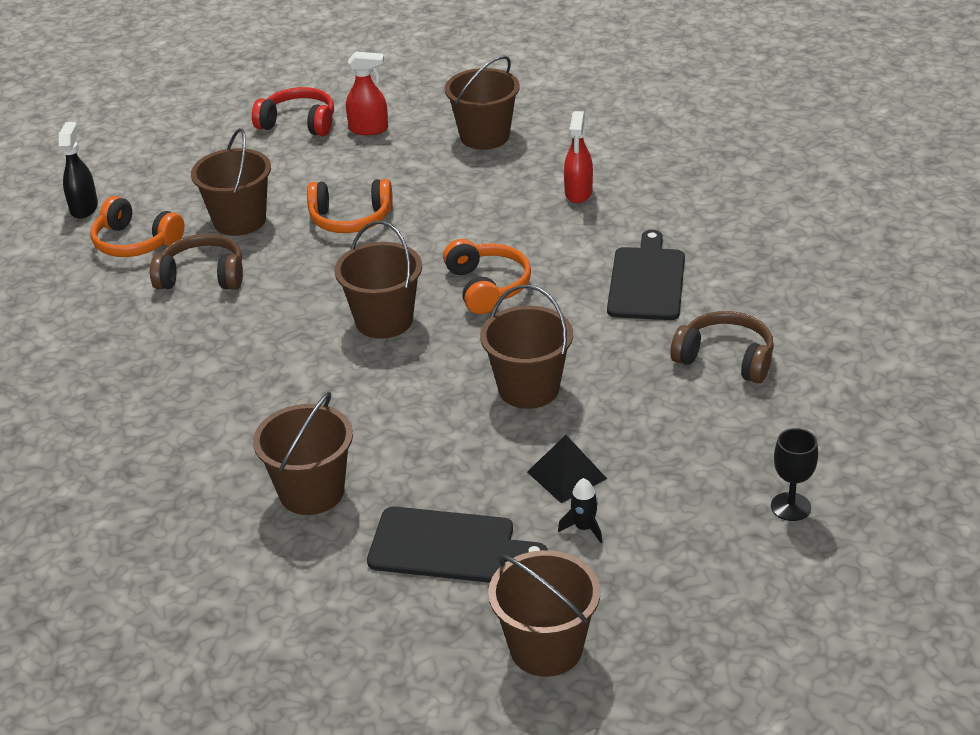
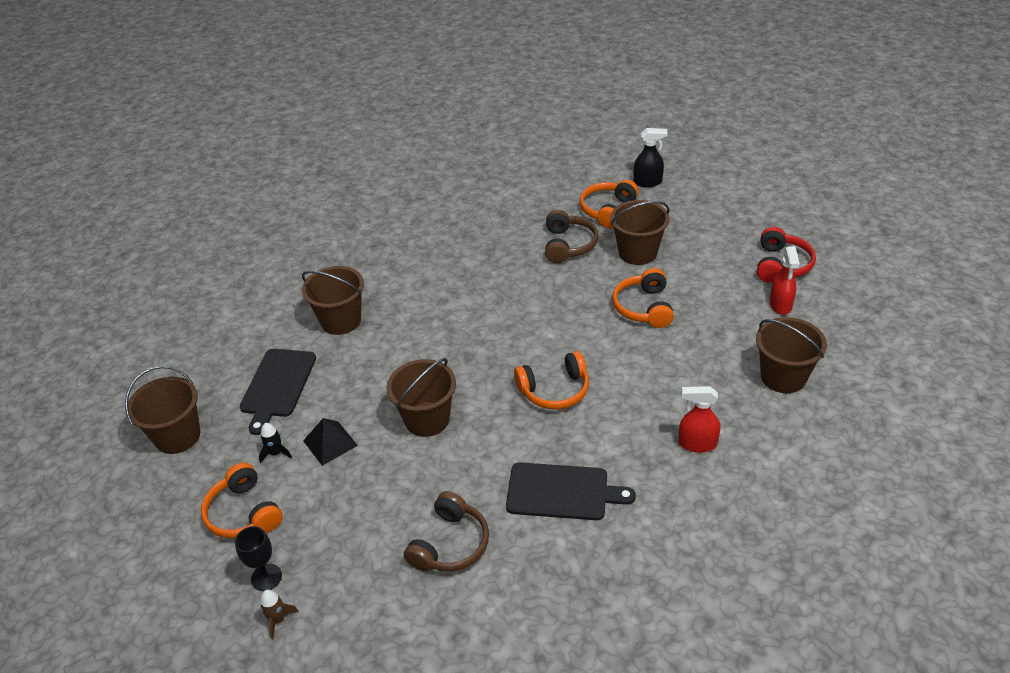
camera: 90 degrees right, 5 degrees up
(384, 320) = (514, 337): brown bucket -> none
(691, 545) = (244, 513): none -> orange headphones
(848, 488) = (278, 619): none -> brown rocket

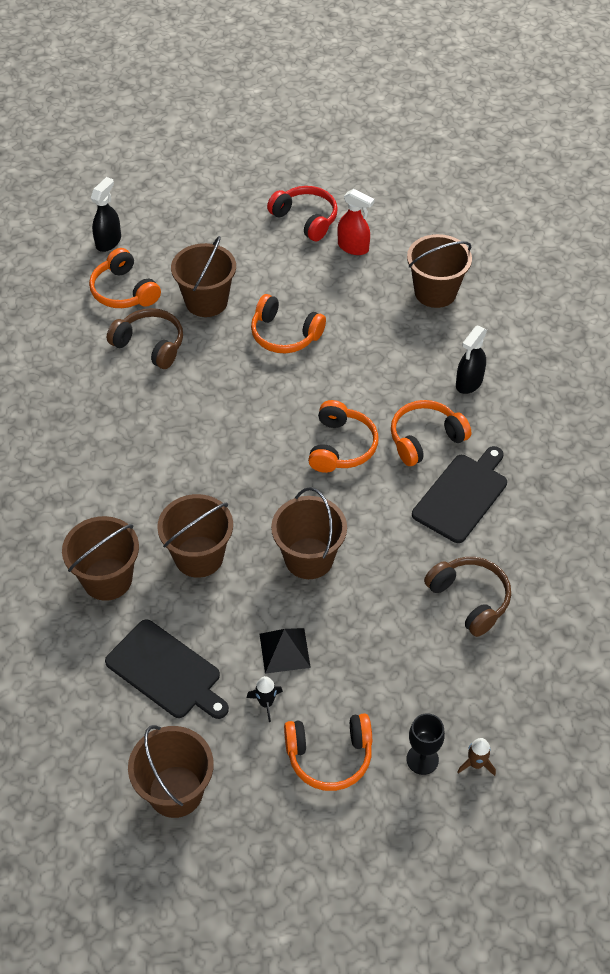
camera: 65 degrees left, 10 degrees up
(389, 357) = (199, 556): none -> brown bucket
(606, 440) = (425, 439): none -> orange headphones
(697, 444) = (469, 383): red spray bottle -> black spray bottle

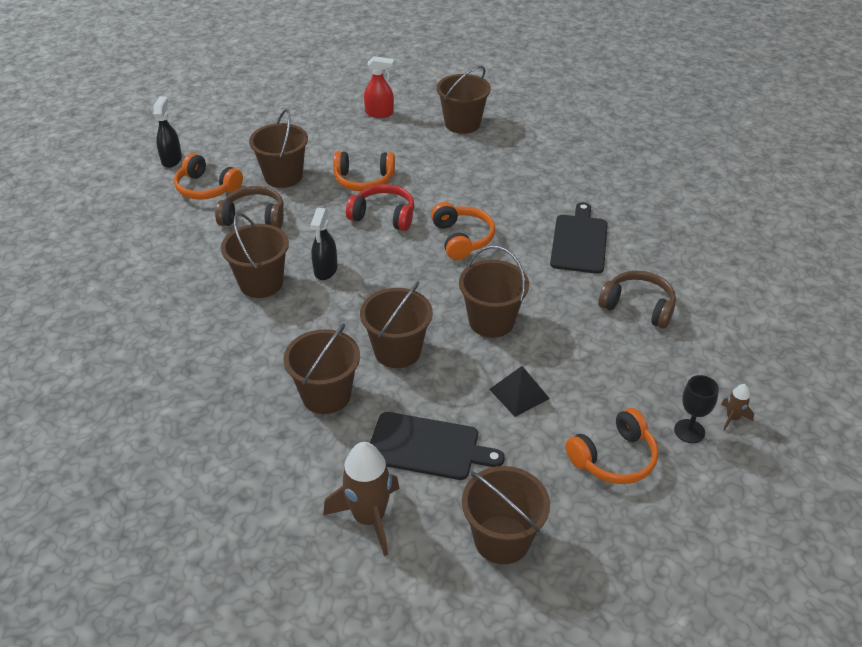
camera: 25 degrees left, 10 degrees down
(75, 720) = (369, 518): none -> brown rocket
(115, 428) = (261, 283): none -> brown bucket
(266, 703) = (532, 438): black rocket -> none
(305, 219) = (329, 106): red headphones -> red headphones (383, 216)
(425, 439) = (524, 214): orange headphones -> none
(469, 383) = (529, 170): black spray bottle -> black spray bottle (325, 270)

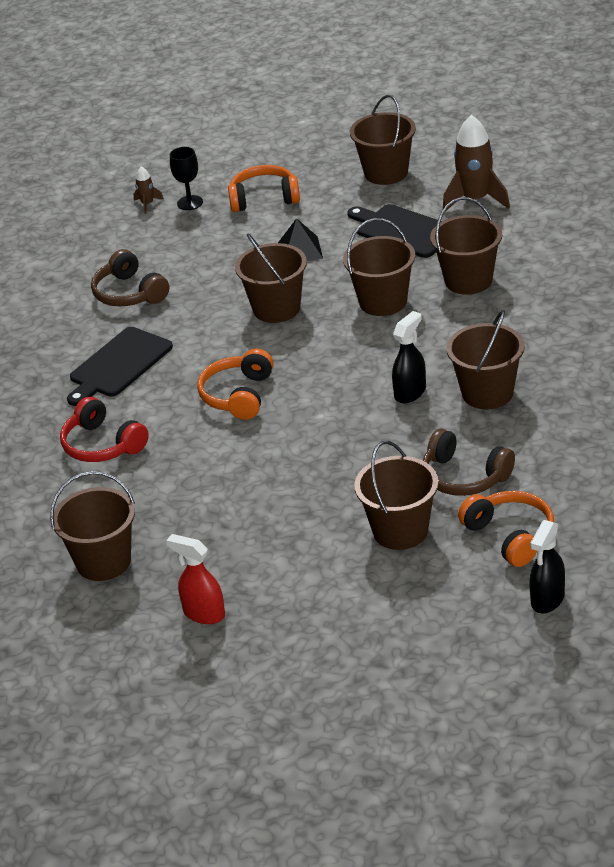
camera: 150 degrees left, 5 degrees down
(364, 180) = (299, 499): orange headphones -> none
(383, 216) = (306, 443): red headphones -> red headphones (102, 445)

